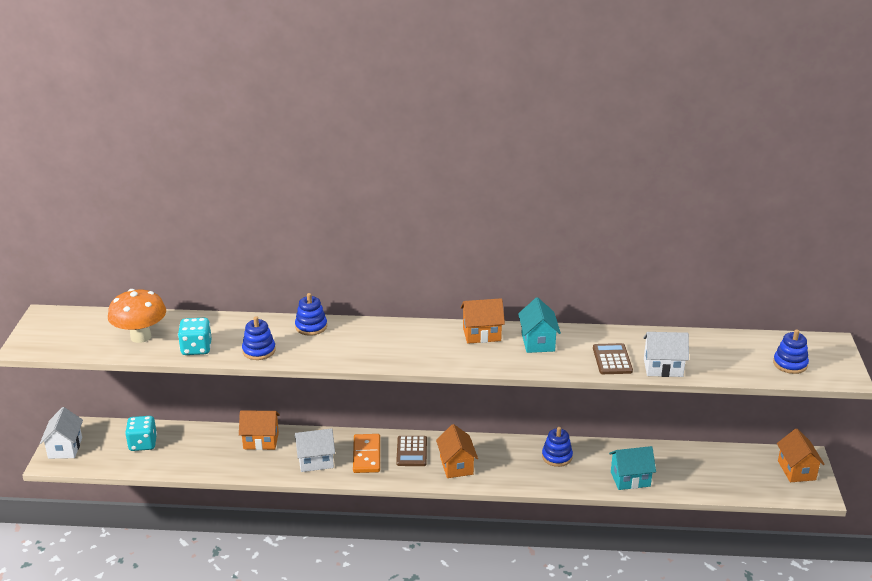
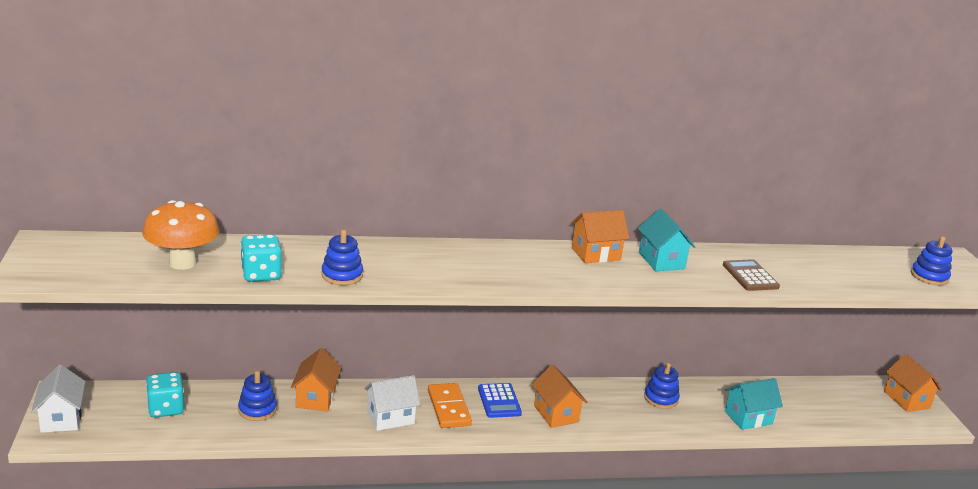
camera: 15 degrees left, 5 degrees down
(261, 441) = (316, 398): orange house -> orange house turned 75 degrees counterclockwise
(311, 326) = (395, 249): blue stacking toy -> blue stacking toy (257, 409)
(411, 451) = (499, 401): brown calculator -> blue calculator
(663, 368) = (807, 283): white house -> none

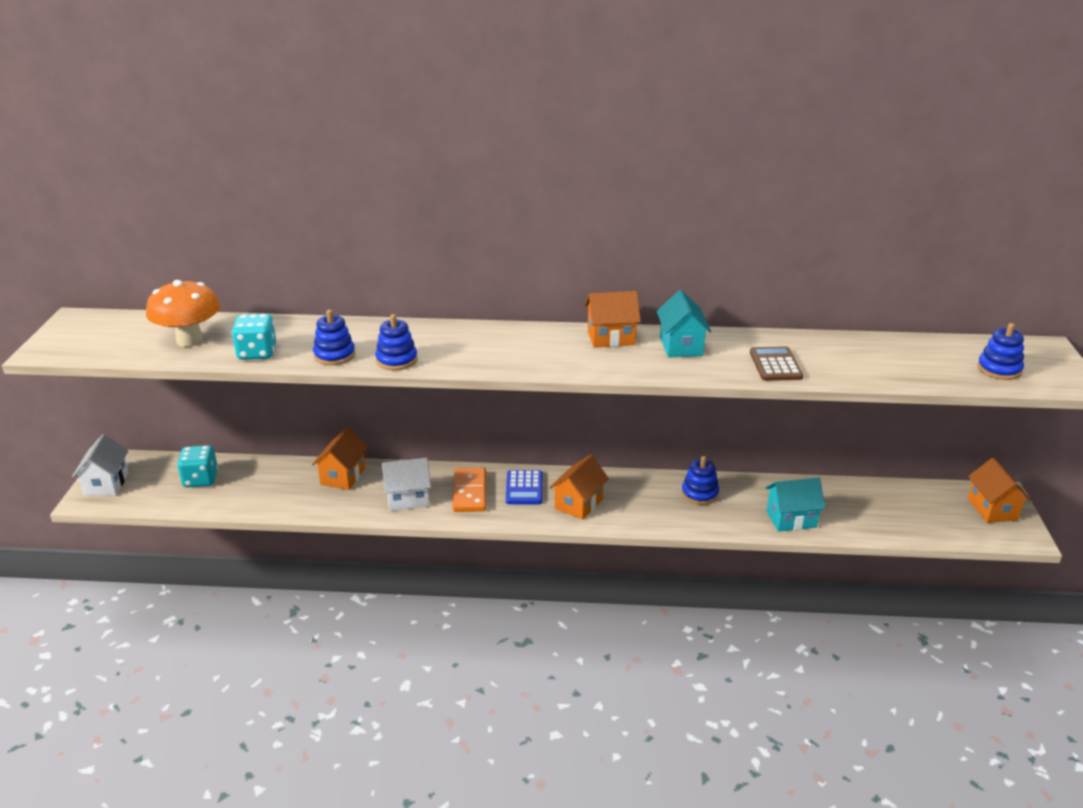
camera: 15 degrees right, 5 degrees up
(257, 409) = (283, 485): blue stacking toy -> blue stacking toy (396, 360)
(556, 414) = (578, 504): orange house -> orange house turned 45 degrees clockwise

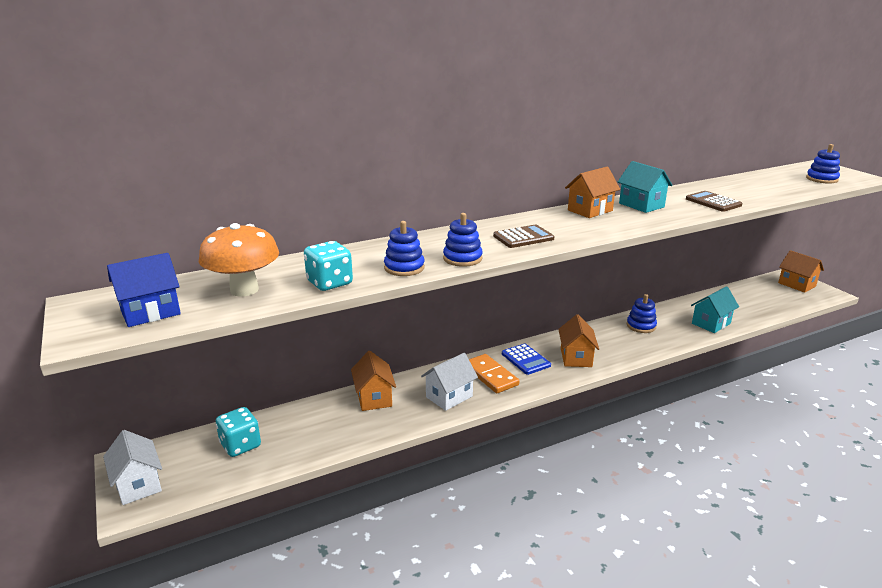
camera: 30 degrees left, 5 degrees down
(106, 342) = (150, 312): none -> blue house
(488, 352) = (523, 237): none -> brown calculator

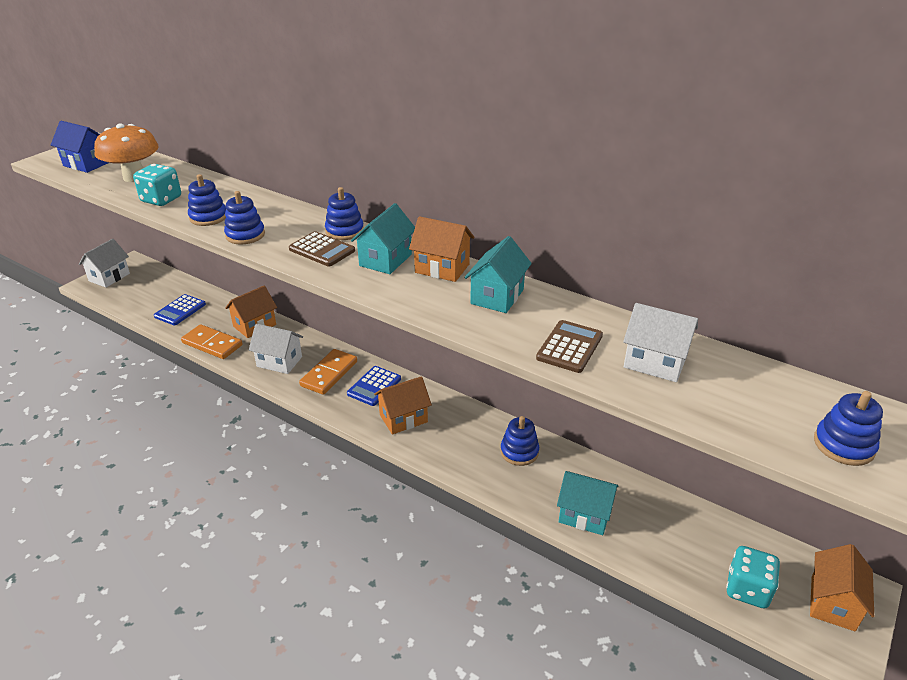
camera: 60 degrees right, 10 degrees up
(240, 445) = (165, 294): turquoise dice -> turquoise dice (747, 589)
(290, 440) = (180, 310): none -> blue calculator
(380, 430) = (212, 344): none -> orange domino
(498, 226) = (344, 231): none -> blue stacking toy
(561, 222) = (385, 260): none -> turquoise house
(738, 190) = (655, 362): none -> white house

